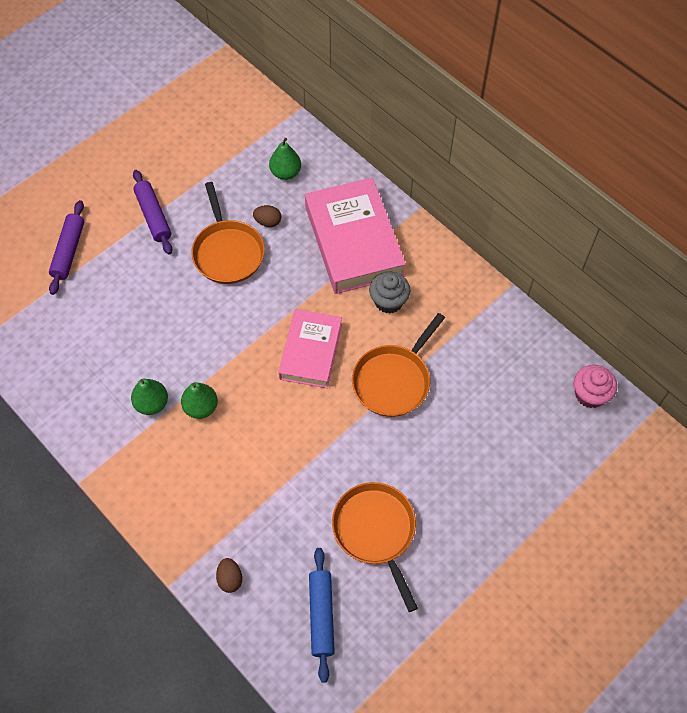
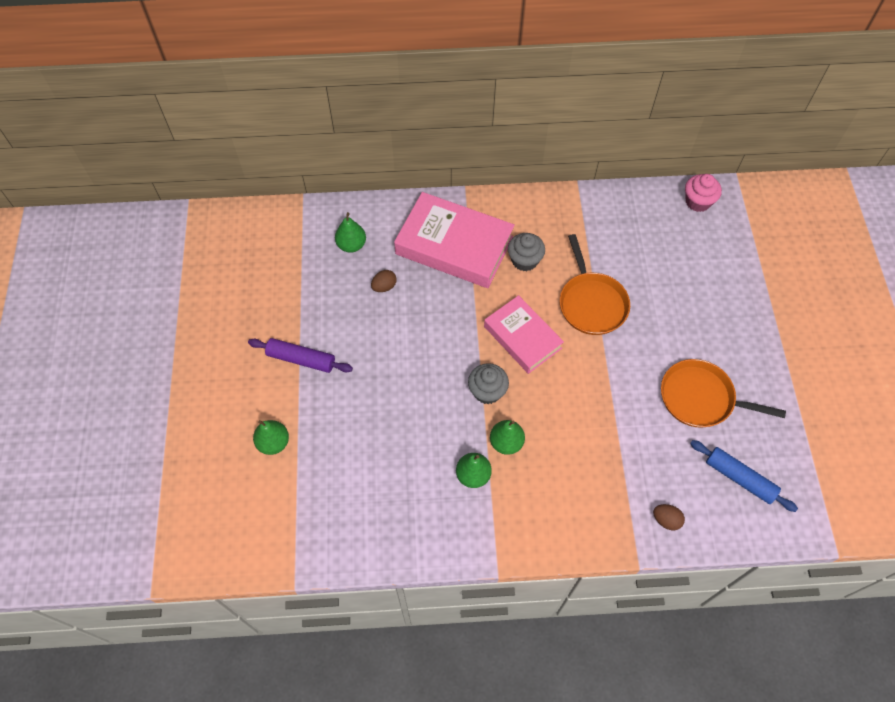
camera: 50 degrees left, 0 degrees up
(69, 251) = (273, 443): purple rolling pin -> green pear
(228, 252) = (385, 331): orange pan -> none
(236, 361) = (487, 391): none -> grey cupcake

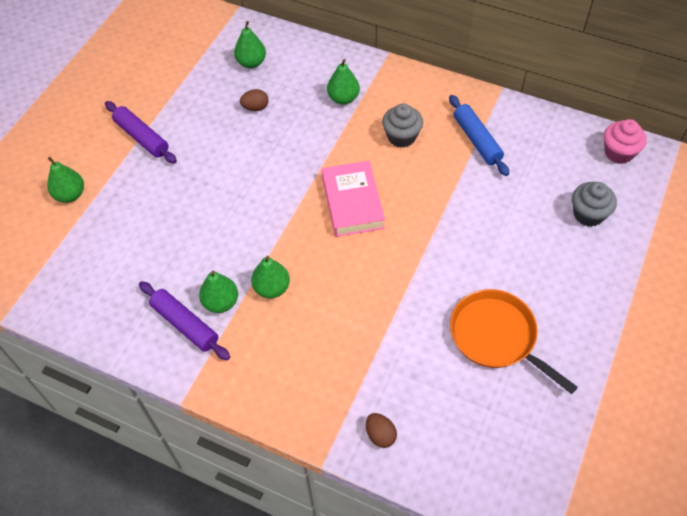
camera: 30 degrees right, 5 degrees down
(454, 245) = (343, 98): pink book -> green pear
(456, 509) = (185, 324): none -> purple rolling pin
(487, 391) = (286, 235): grey cupcake -> grey cupcake (588, 214)
(591, 303) = (442, 201): orange pan -> none
(739, 478) = (487, 433): blue rolling pin -> blue rolling pin (476, 140)

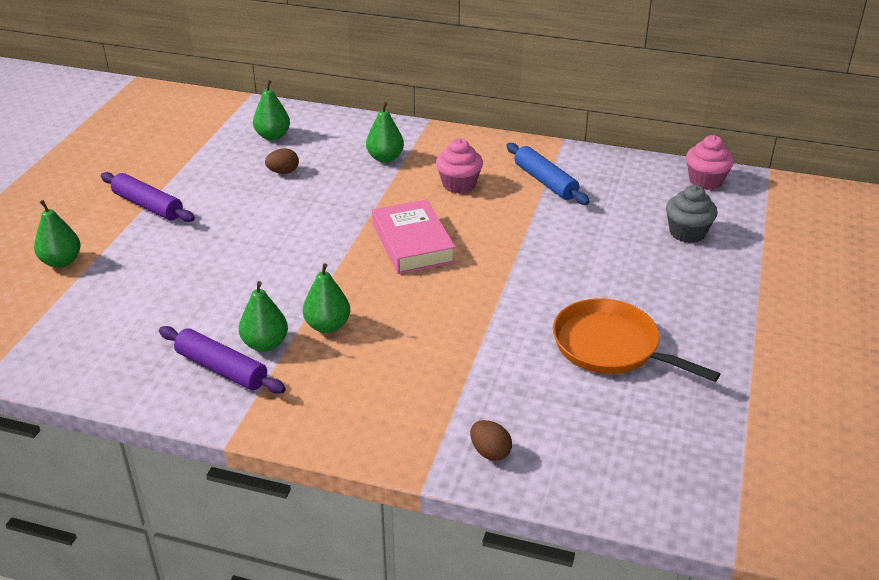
camera: 10 degrees left, 20 degrees down
(401, 136) = (459, 184): grey cupcake -> pink cupcake

